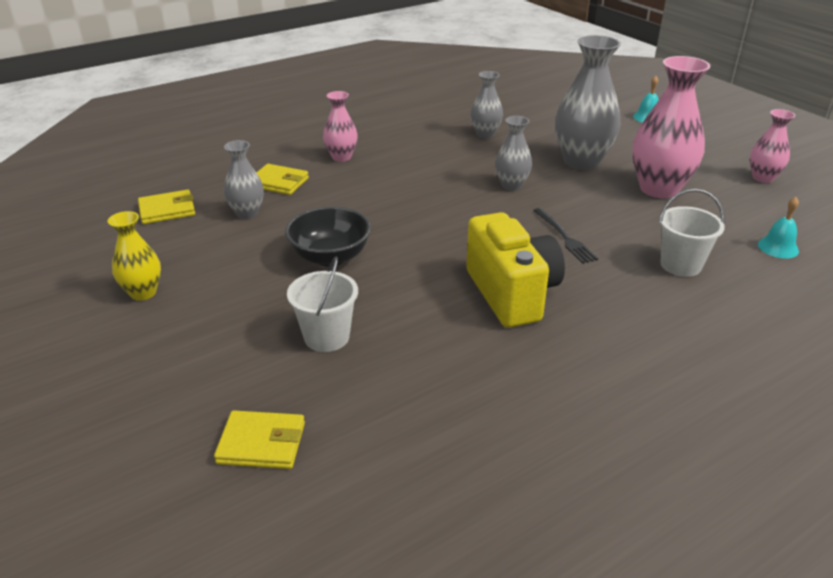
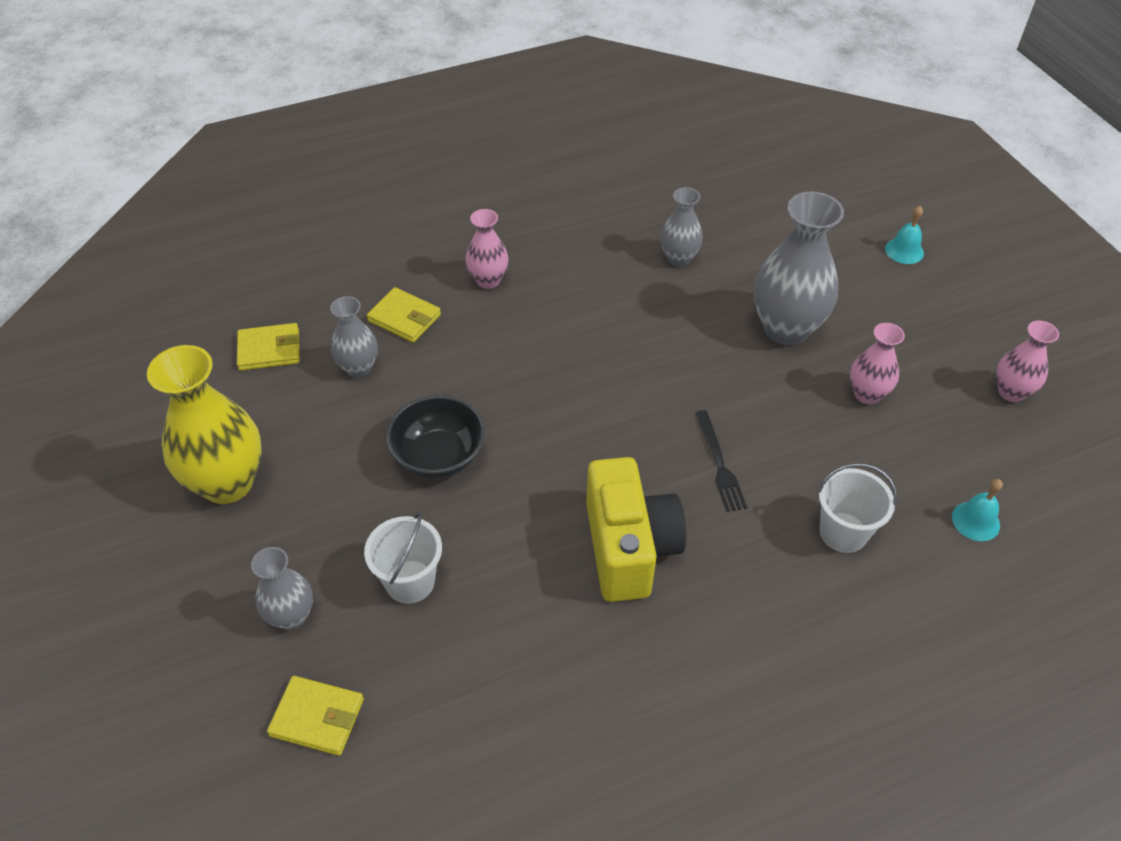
camera: 10 degrees right, 15 degrees up
(143, 293) = (227, 483): yellow vase -> yellow vase, size x1.82
(511, 185) = (683, 362): grey vase -> grey vase (291, 616)
(659, 189) = (867, 394): pink vase -> pink vase, size x0.55

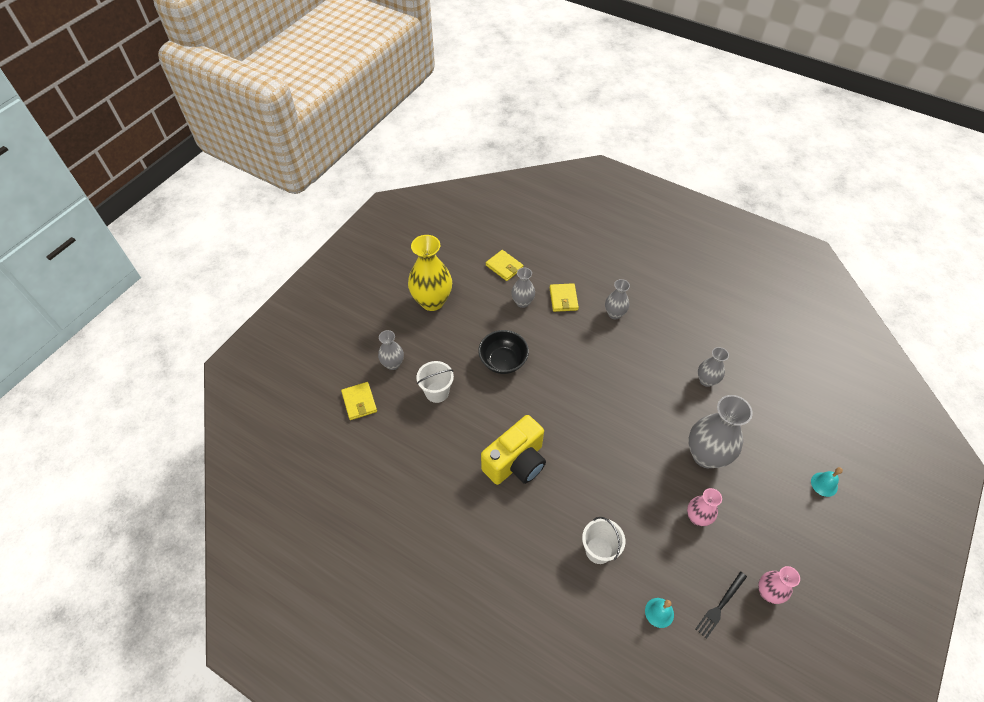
camera: 55 degrees right, 5 degrees up
(488, 280) = (614, 314): pink vase -> grey vase
(719, 464) = (593, 473): black fork -> black fork (720, 606)

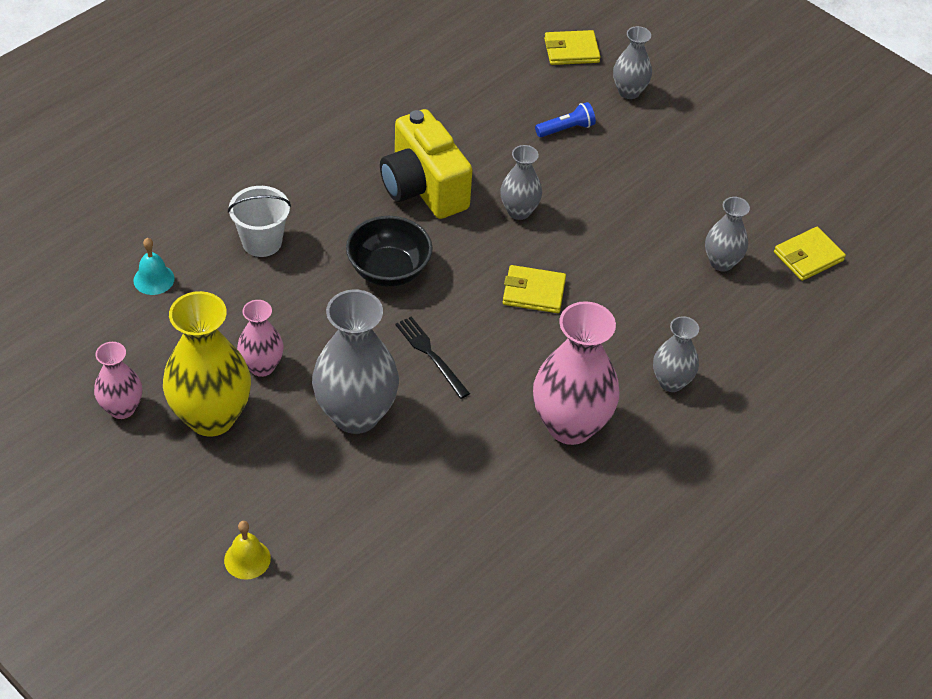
camera: 100 degrees right, 5 degrees down
(432, 301) = (743, 152): yellow vase -> yellow vase (211, 417)
(437, 392) = (566, 129): white bucket -> blue flashlight
(503, 361) = (603, 212): black bowl -> black bowl (388, 270)
(563, 299) = (719, 319): yellow wallet -> yellow wallet (533, 292)
(663, 352) = (570, 425): none -> pink vase
(706, 380) = (495, 468): grey vase -> grey vase (519, 211)
(720, 606) = (131, 347): black fork -> black fork (430, 355)
(824, 484) = (247, 559): turquoise bell -> yellow bell

